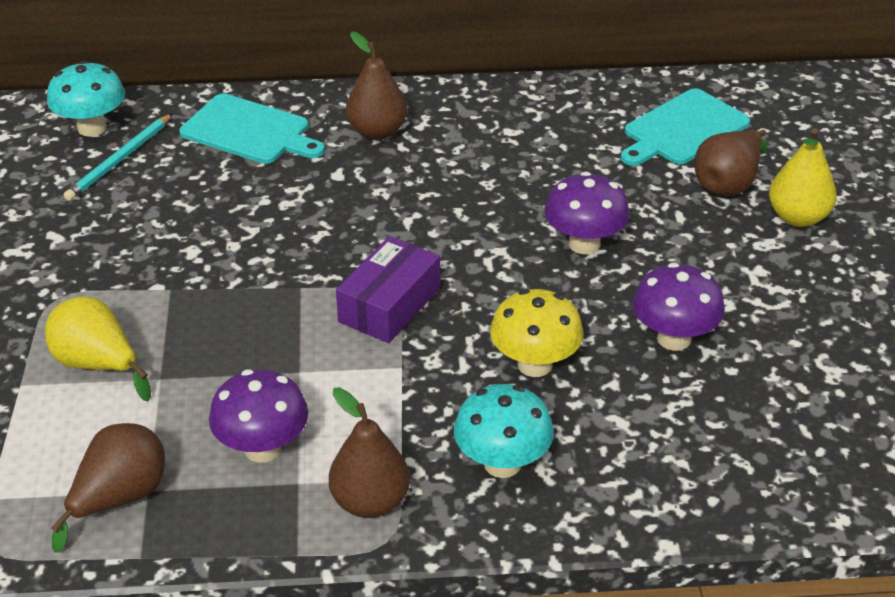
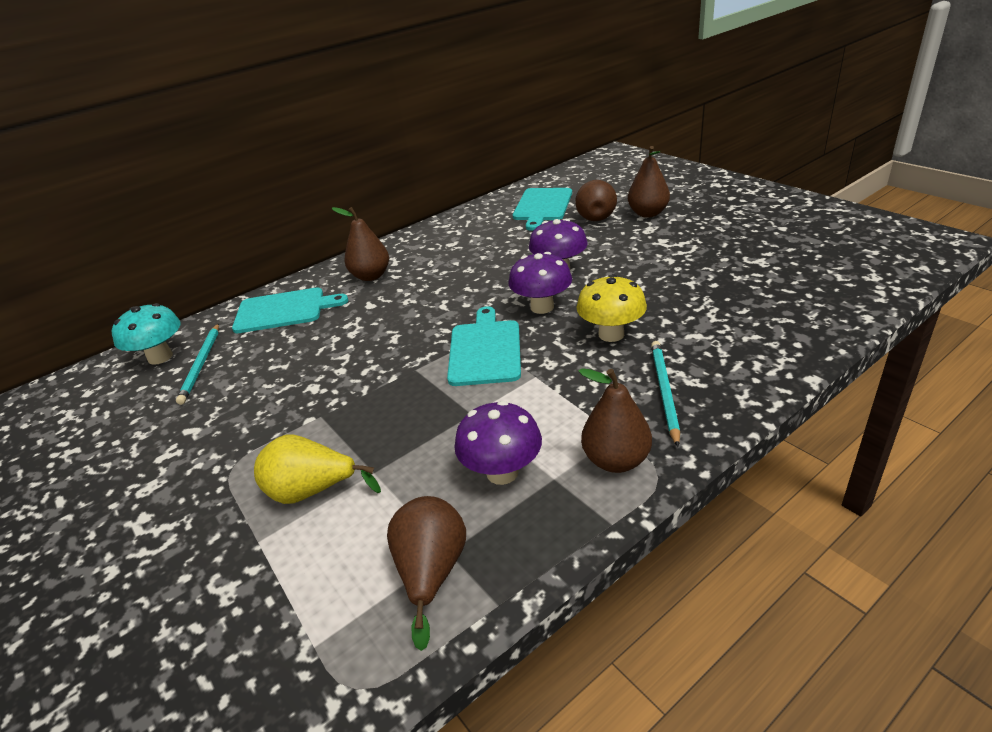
camera: 30 degrees left, 5 degrees down
(389, 305) = (485, 350): purple box -> turquoise cutting board
(502, 463) = (664, 391): turquoise mushroom -> turquoise pencil
(674, 338) = (665, 286): purple mushroom -> purple mushroom (542, 307)
(797, 217) = (648, 213): yellow pear -> brown pear

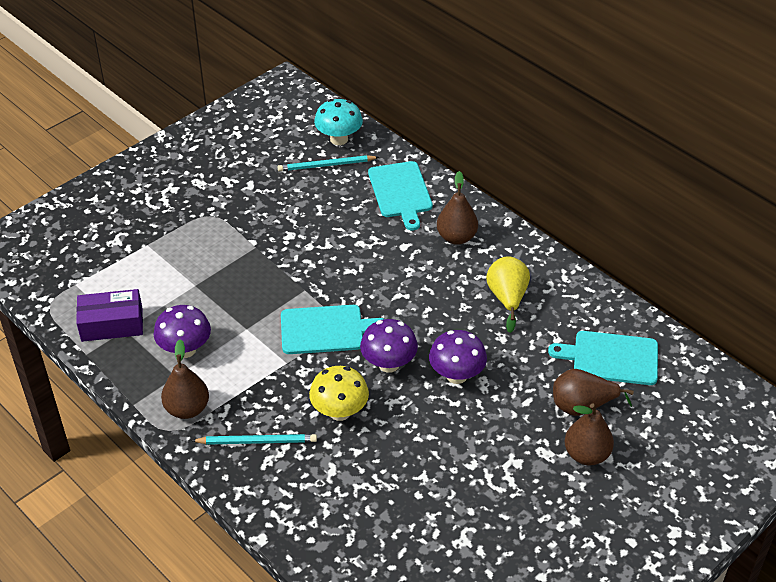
camera: 80 degrees right, 10 degrees up
(313, 491) = (183, 259): yellow pear -> yellow pear (507, 298)
(432, 572) = (112, 324): brown pear -> purple box

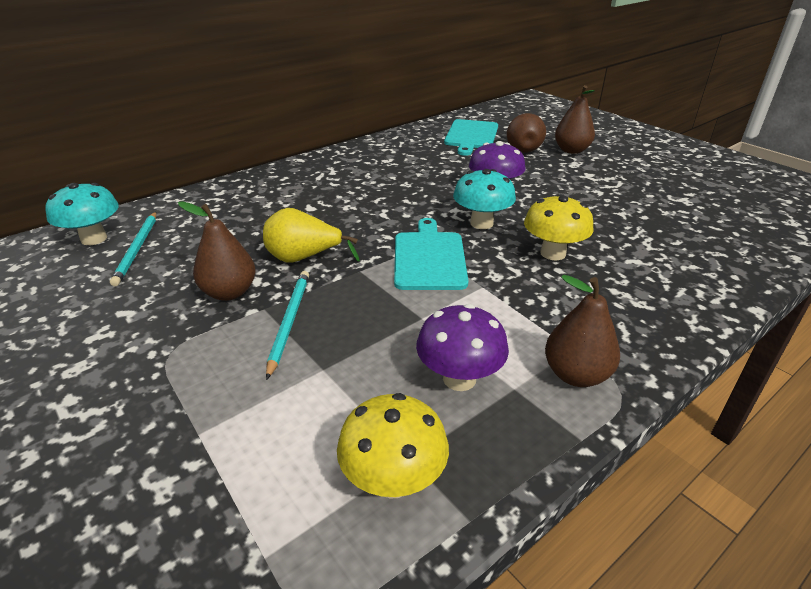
camera: 85 degrees left, 10 degrees down
(112, 324) = (393, 480): purple box -> yellow mushroom
(257, 441) = (614, 311): turquoise pencil -> turquoise pencil (289, 321)
(388, 364) = (481, 223): purple mushroom -> turquoise mushroom
(400, 192) = (223, 205): turquoise cutting board -> none
(456, 237) = (310, 181): brown pear -> brown pear (229, 292)
(507, 298) = (399, 165): yellow pear -> yellow pear (304, 258)

